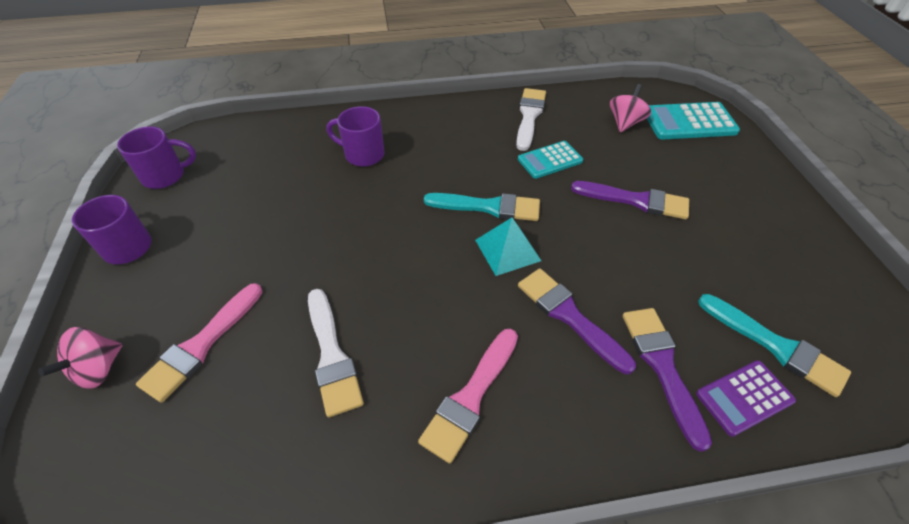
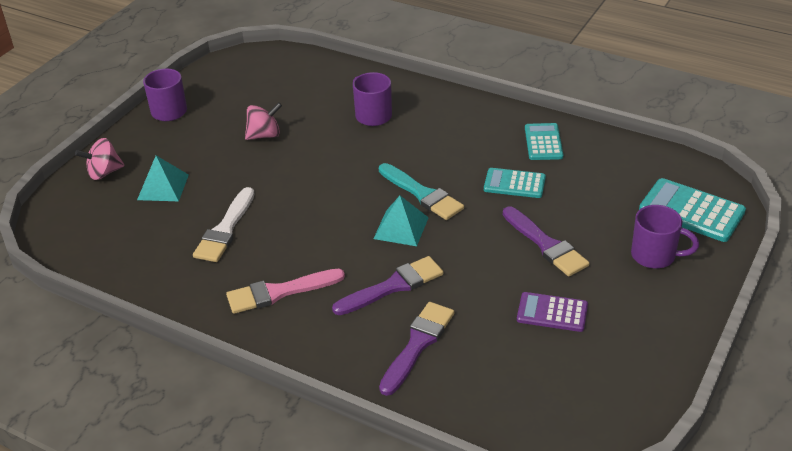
camera: 40 degrees right, 10 degrees down
(165, 176) = (227, 73): purple mug -> purple mug (655, 256)
(201, 345) = (163, 187): pink brush -> turquoise pyramid
(529, 116) = (543, 142): white brush -> turquoise calculator
(569, 316) = (393, 286): purple brush -> purple brush turned 60 degrees clockwise
(625, 123) = (625, 185): pink spinning top -> pink spinning top (264, 135)
(744, 397) = (449, 389): purple calculator -> purple calculator (552, 313)
(775, 346) = (516, 380): turquoise brush -> none

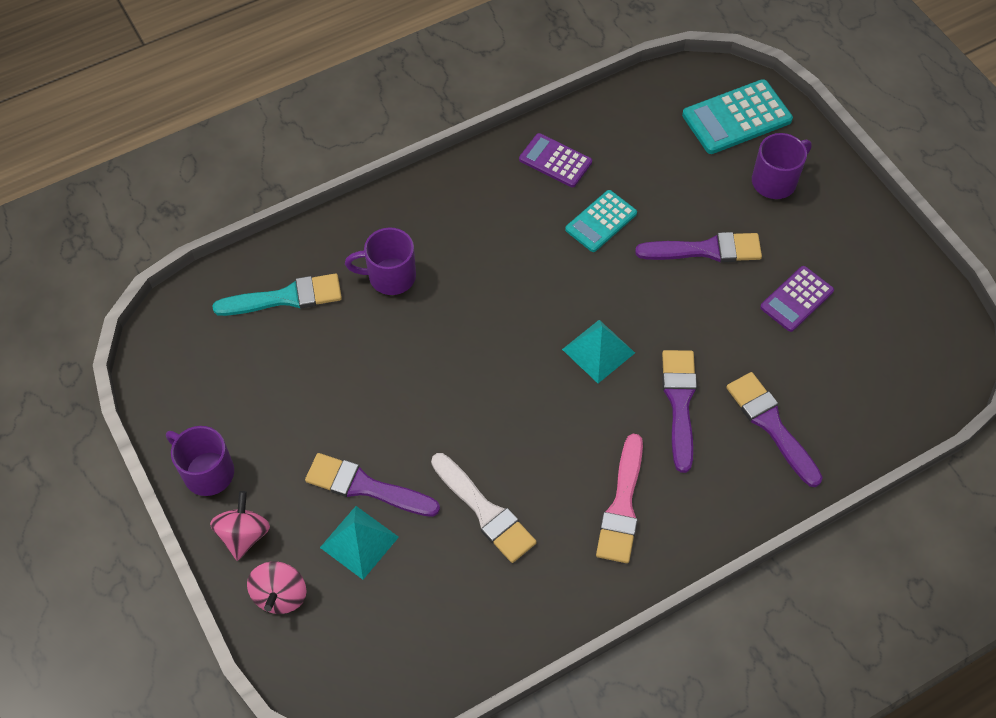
camera: 60 degrees left, 20 degrees up
(205, 172) = (366, 487): none -> purple brush
(264, 135) = (341, 396): pink spinning top -> pink spinning top (244, 534)
(422, 194) = (559, 305): turquoise brush -> turquoise brush (285, 297)
(543, 142) = (555, 161): turquoise calculator -> purple calculator

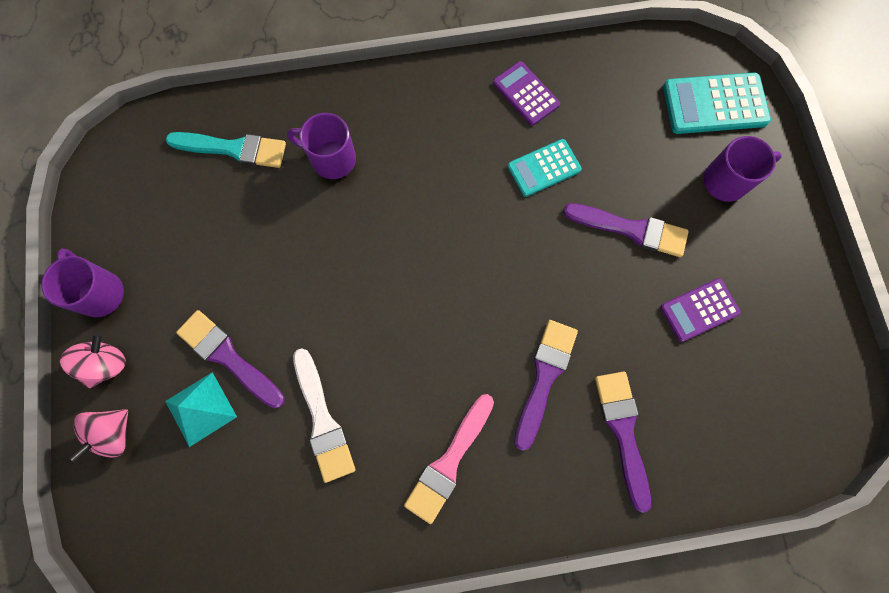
camera: 20 degrees right, 15 degrees up
(598, 351) = (489, 297): turquoise pyramid -> none

